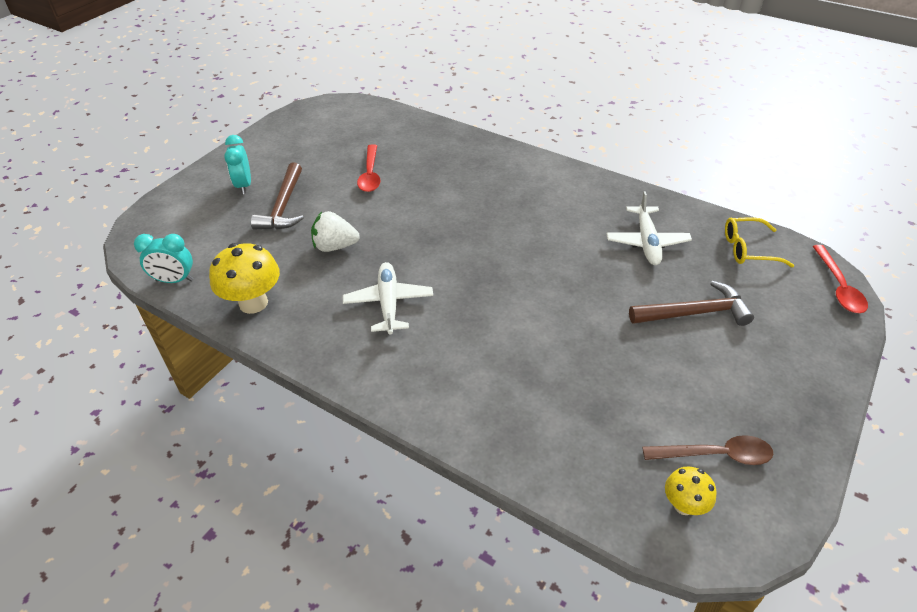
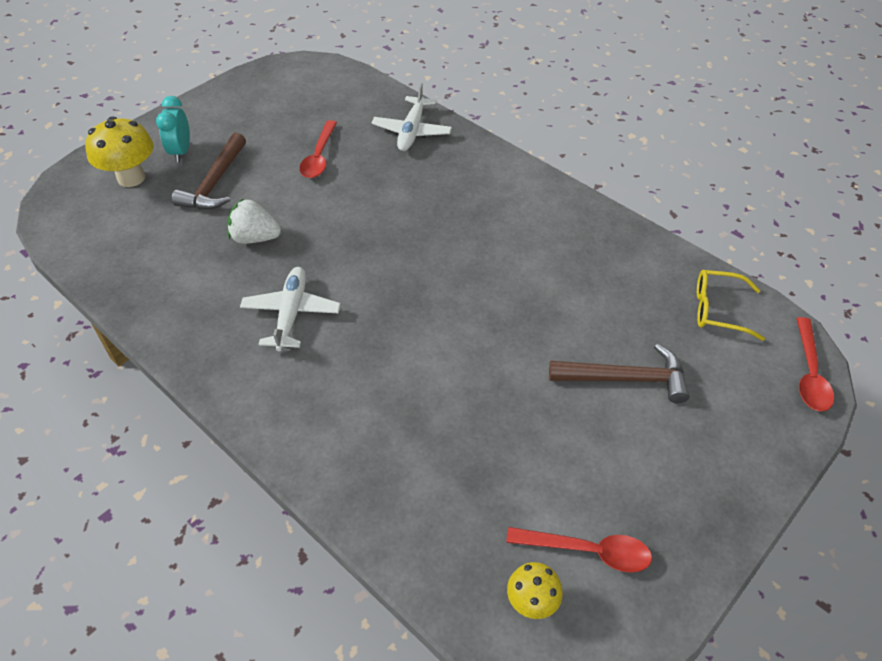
camera: 10 degrees right, 5 degrees up
(174, 280) = (79, 253): turquoise clock -> none
(253, 303) = (151, 291): yellow mushroom -> yellow mushroom (131, 178)
(646, 242) = (601, 283): white plane -> white plane (412, 131)
(715, 455) = (588, 551): brown spoon -> red spoon

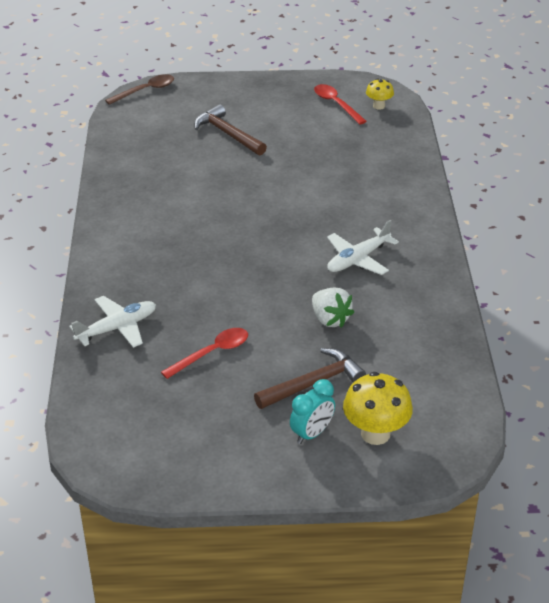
camera: 135 degrees left, 10 degrees down
(718, 310) = (135, 128): yellow glasses -> none
(809, 373) = (145, 91): red spoon -> brown spoon

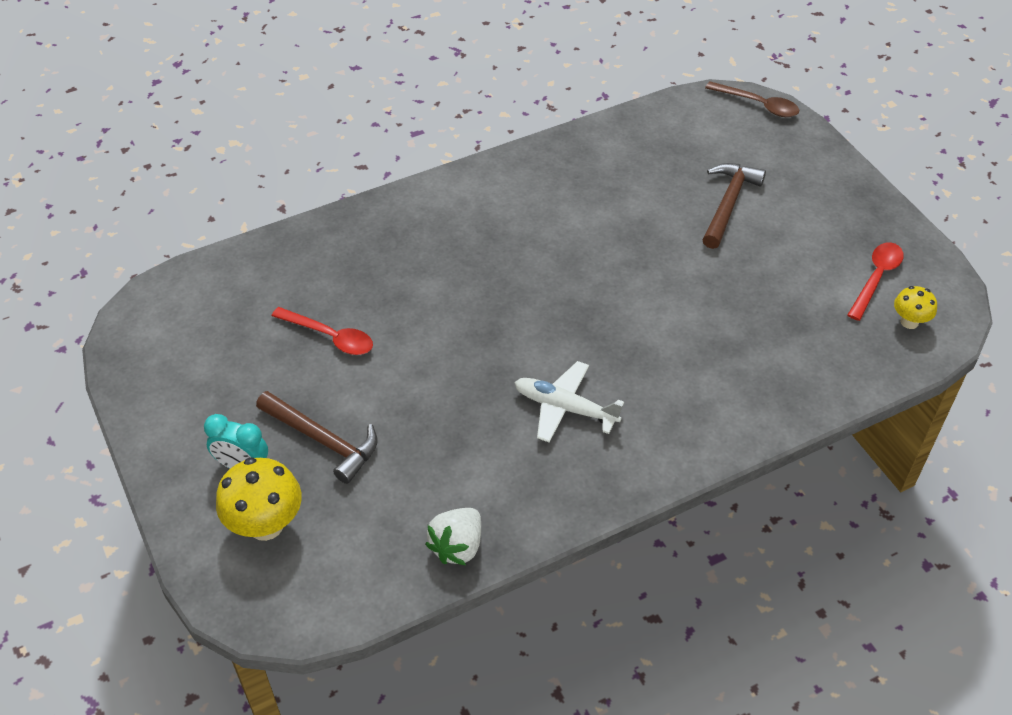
camera: 65 degrees right, 10 degrees up
(117, 328) = (332, 249): white plane -> none
(330, 319) = (439, 418): white strawberry -> white strawberry (457, 546)

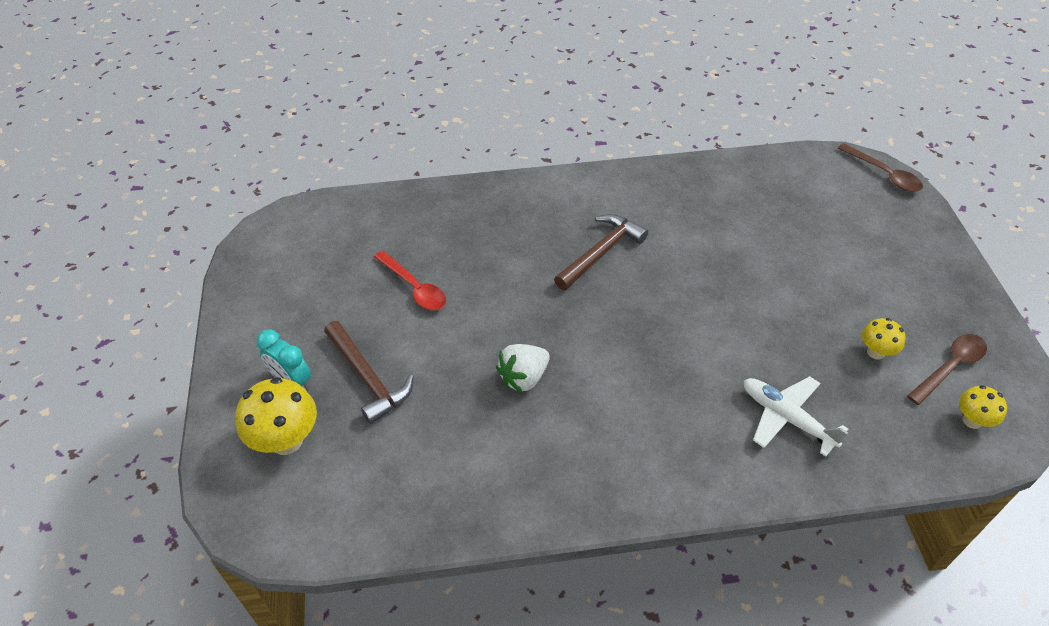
camera: 20 degrees right, 0 degrees up
(457, 546) = (441, 514): white strawberry -> white strawberry (523, 378)
(565, 408) = (593, 410): white plane -> white plane (786, 418)
(728, 204) = (822, 258): brown hammer -> brown hammer (600, 252)
(806, 282) = (875, 352): none -> yellow mushroom
(876, 278) = (950, 367): red spoon -> brown spoon

